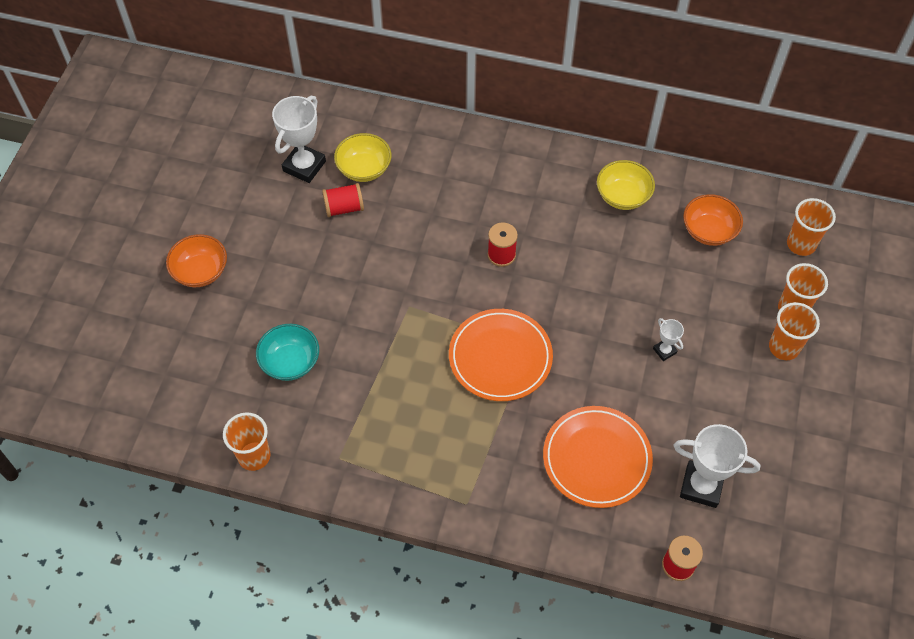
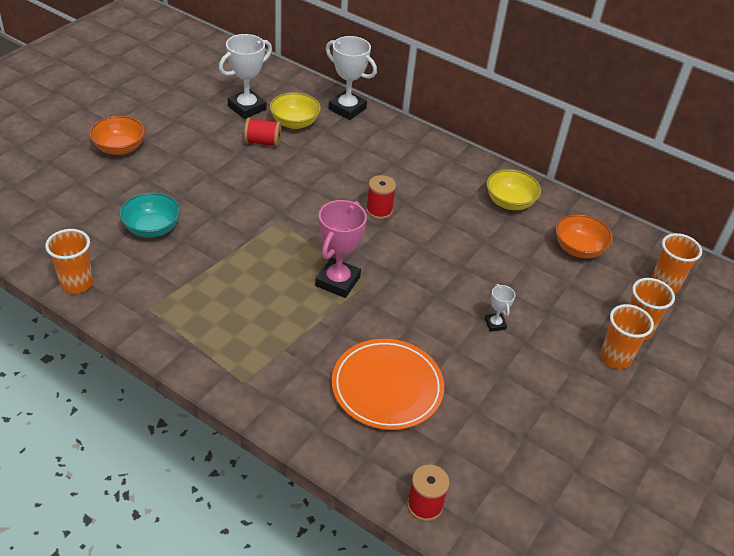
camera: 15 degrees right, 15 degrees down
(500, 357) = (338, 281): orange plate -> pink trophy
(701, 486) = (481, 444): white trophy -> white trophy (347, 109)

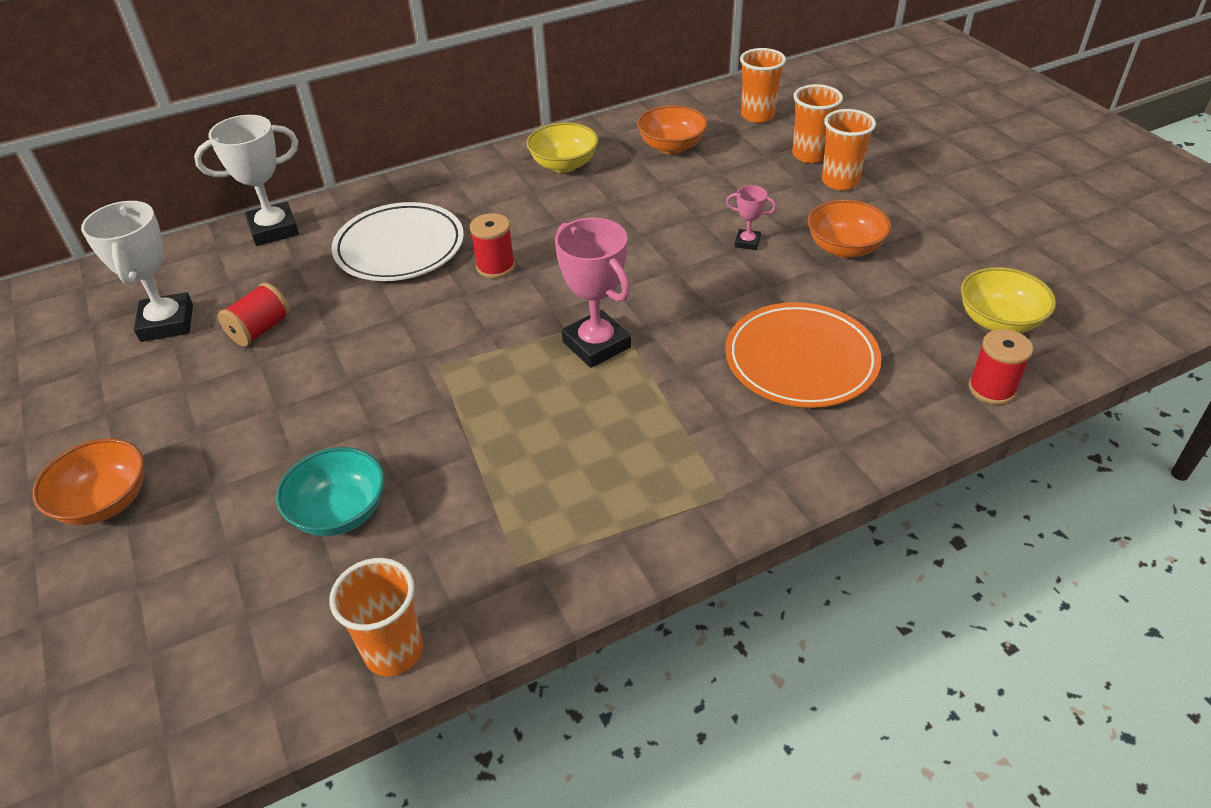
camera: 55 degrees left, 0 degrees up
(294, 123) = (251, 286): yellow bowl -> yellow bowl (998, 321)
(367, 164) = (399, 247): none -> white plate
(495, 324) = (747, 242): white trophy -> pink trophy
(530, 381) = (844, 248): none -> orange bowl

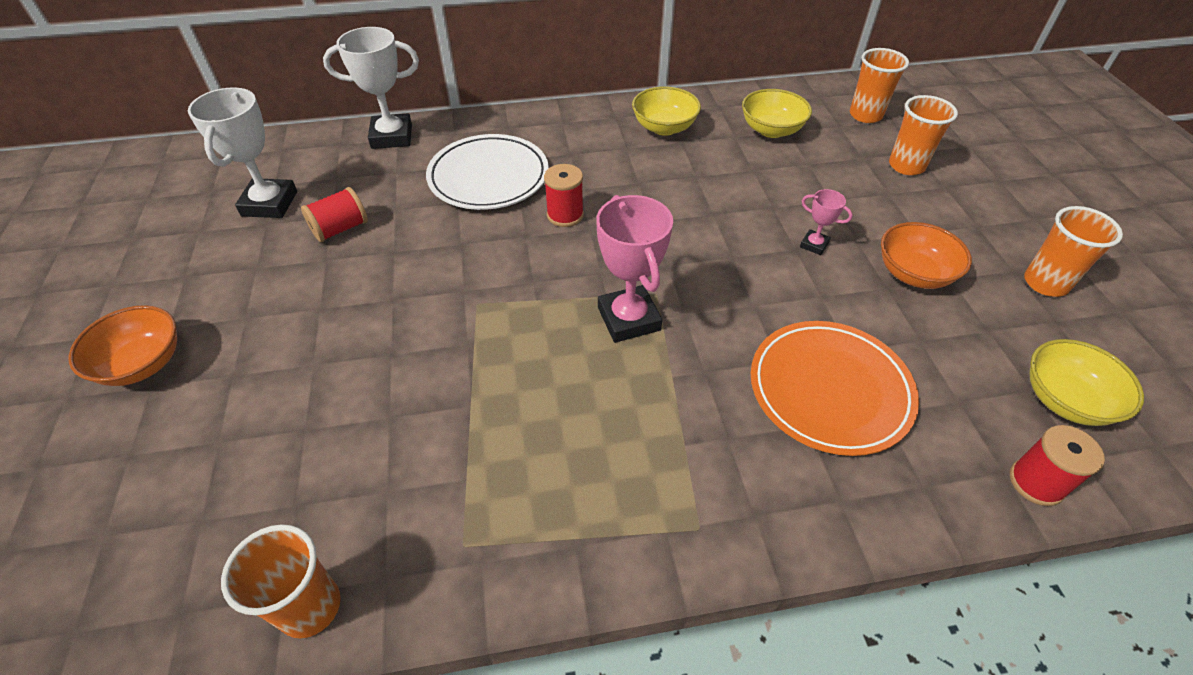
camera: 15 degrees right, 5 degrees up
(340, 512) = (327, 433): turquoise bowl -> none
(671, 146) = (771, 130): orange bowl -> yellow bowl
(840, 181) = (929, 200): orange cup -> orange cup (1045, 283)

